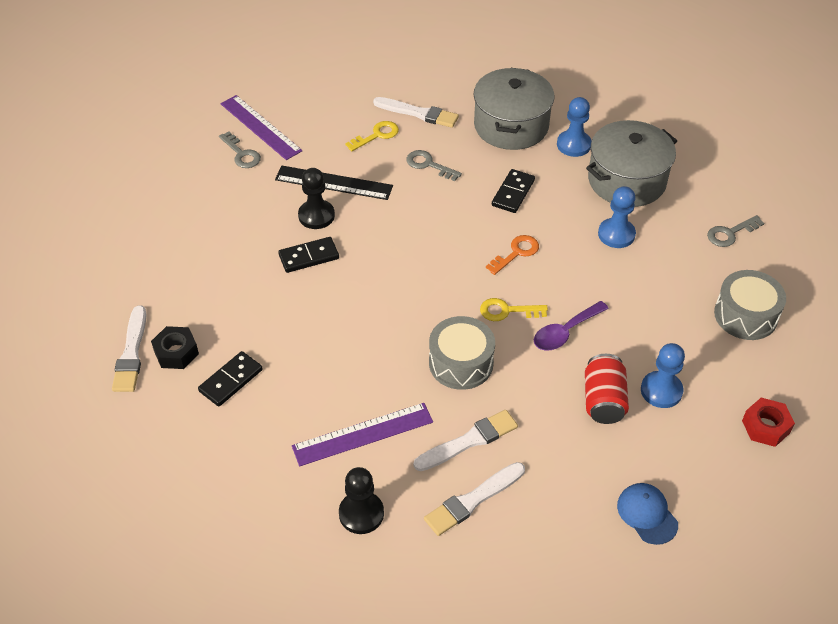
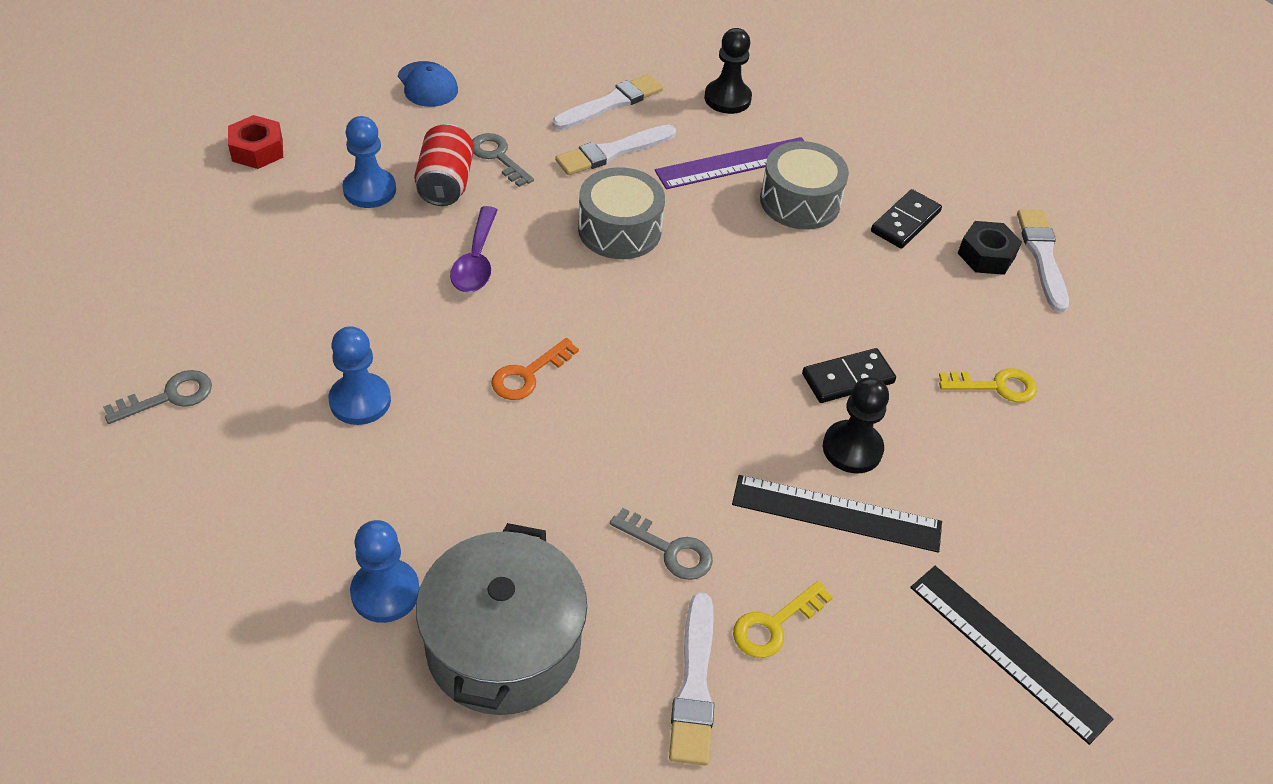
camera: 175 degrees right, 0 degrees up
(242, 154) = (1020, 583): grey key -> grey key (498, 157)
(260, 127) = (1008, 651): purple ruler -> black ruler
(418, 113) = (694, 685): white brush -> white brush turned 105 degrees counterclockwise
(507, 311) = (552, 290): yellow key -> yellow key (996, 386)
(513, 193) = (520, 484): black domino -> none
(565, 332) = (476, 261): purple spoon -> purple spoon turned 135 degrees clockwise
(626, 180) = (307, 505): grey pot -> none
(745, 315) = (213, 272): grey drum -> grey drum (800, 201)

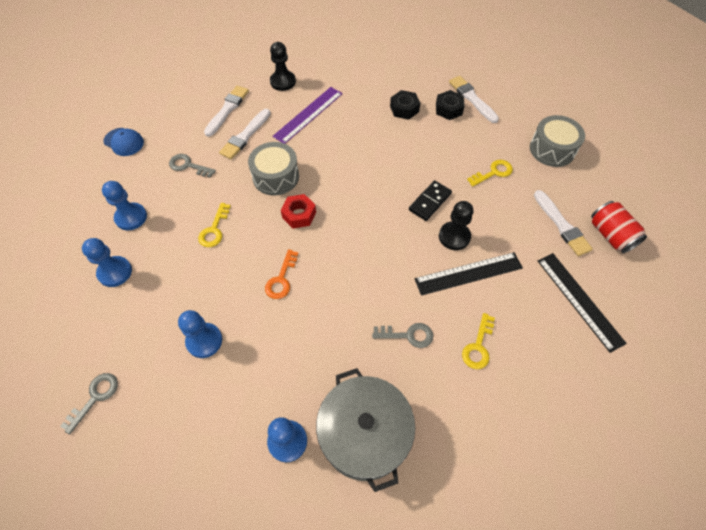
camera: 25 degrees left, 10 degrees up
(257, 150) = (51, 224): red nut -> red nut (299, 215)
(299, 251) = (115, 272): none -> blue pawn
(445, 183) = (170, 194): red can -> red can (610, 235)
(476, 261) = (214, 229): purple spoon -> yellow key
(694, 685) = (464, 399): white brush -> white brush (561, 225)
(800, 201) = (351, 121): grey drum -> grey drum (552, 149)
(905, 222) = (404, 109): black domino -> black nut
(1008, 651) = (579, 300): black ruler -> black ruler turned 45 degrees clockwise

